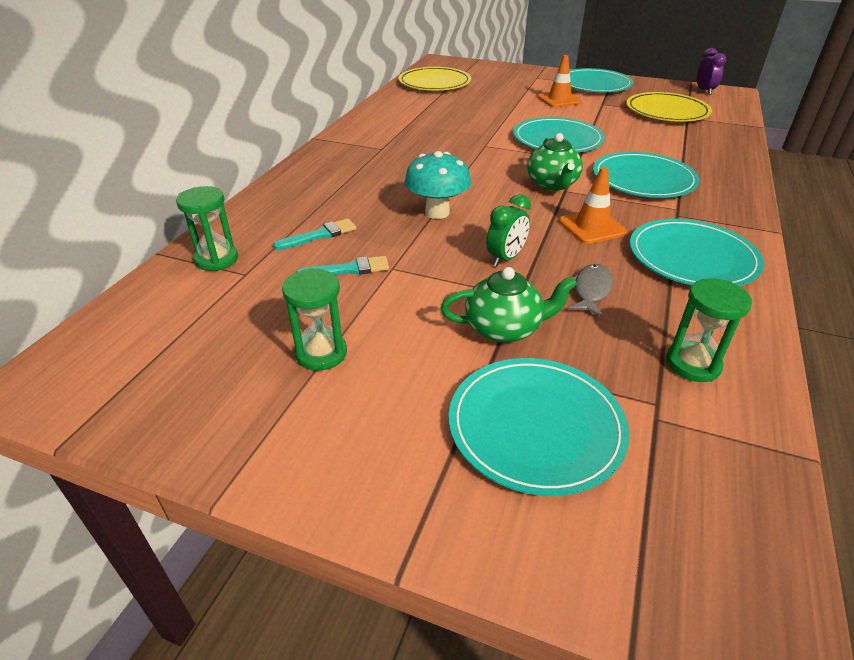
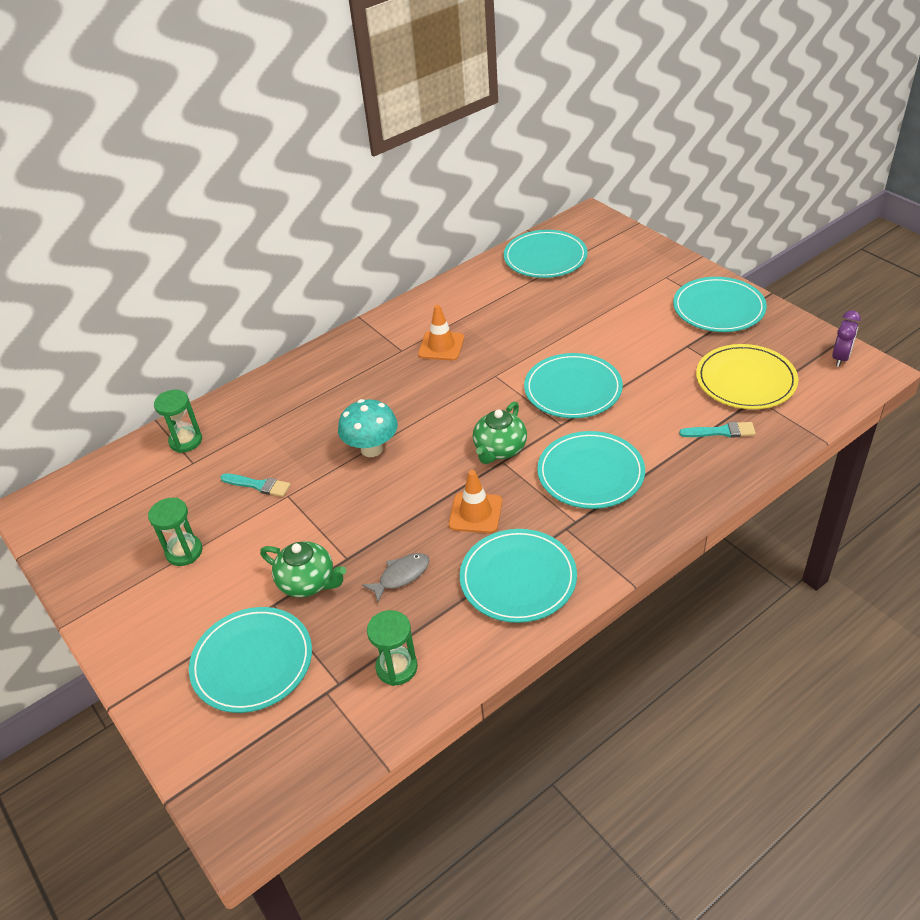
camera: 35 degrees right, 5 degrees up
(319, 235) = (268, 442): turquoise brush -> turquoise brush (721, 431)
(434, 83) = (545, 257): yellow plate -> turquoise plate
(505, 258) = (374, 519): green clock -> none
(559, 100) = (646, 325): orange traffic cone -> orange traffic cone (441, 346)

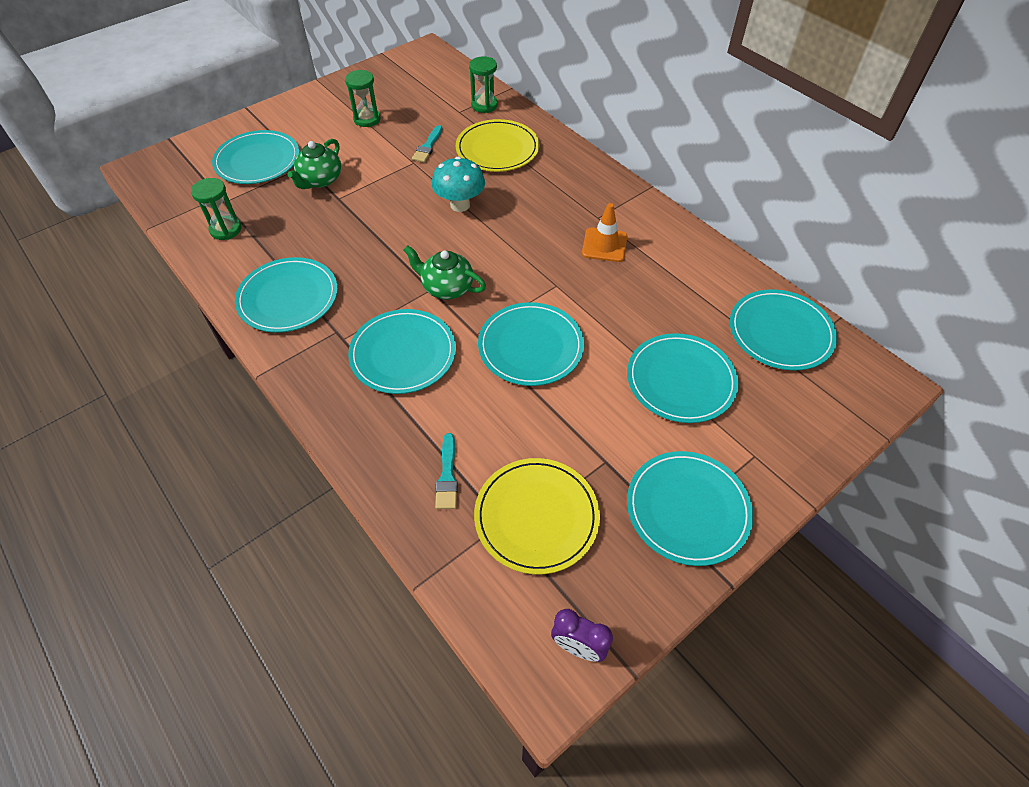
camera: 85 degrees right, 10 degrees up
(276, 425) = (497, 149): none -> yellow plate
(401, 576) = (311, 228): grey fish -> none
(475, 513) = (369, 271): orange traffic cone -> none
(600, 307) = (681, 380): none -> turquoise plate

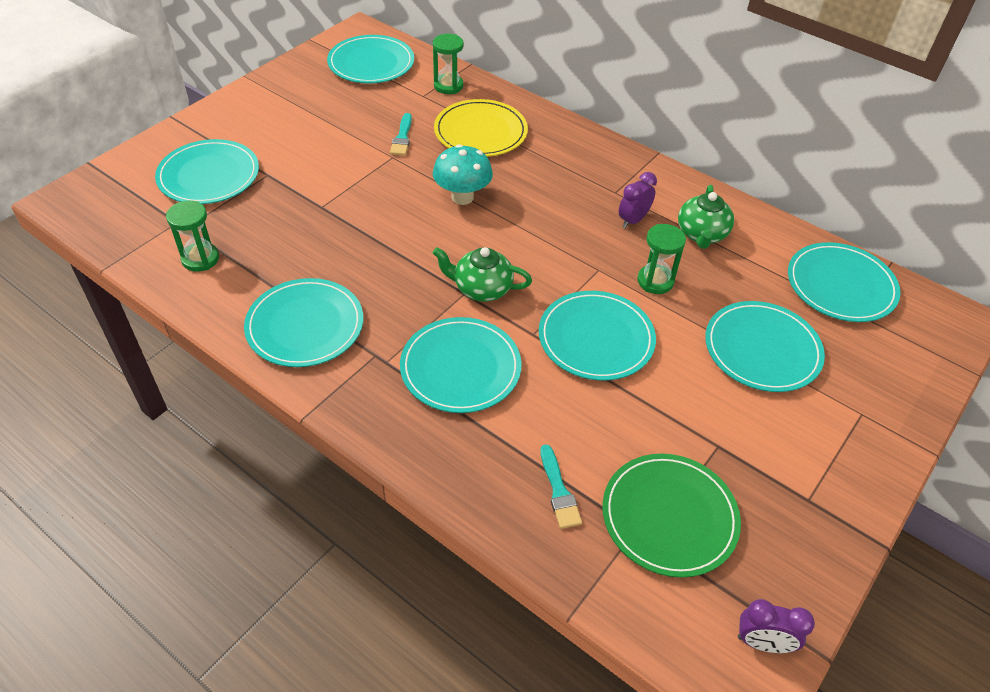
camera: 15 degrees left, 5 degrees down
(320, 180) = (292, 189): green teapot -> green teapot (701, 234)
(367, 119) = (321, 115): green hourglass -> green hourglass (655, 281)
(536, 516) = (669, 516): yellow plate -> green plate
(604, 245) = (633, 220): orange traffic cone -> purple clock
(688, 509) = (818, 479): turquoise plate -> turquoise plate (371, 63)

